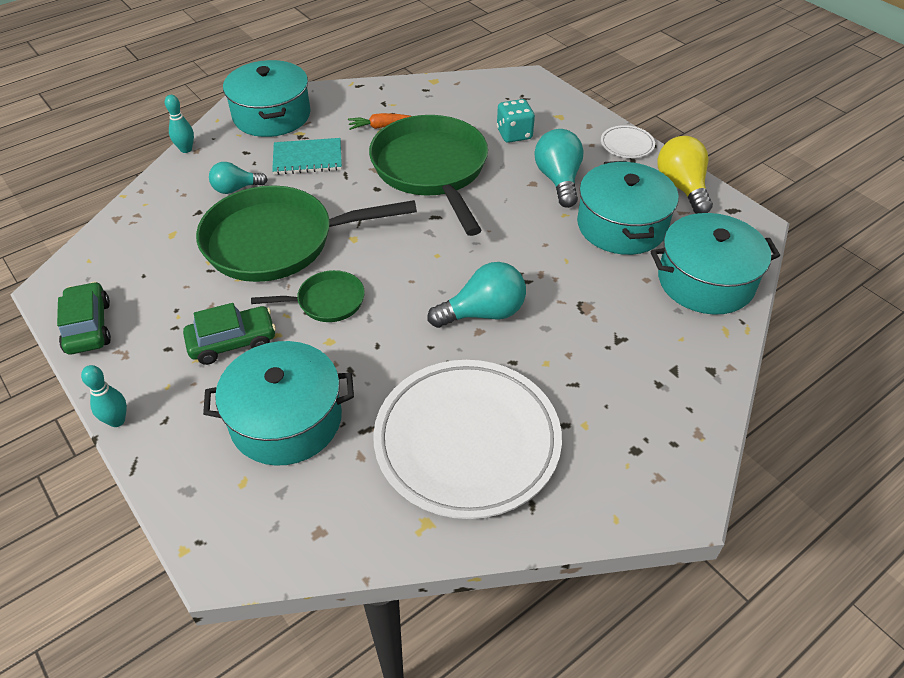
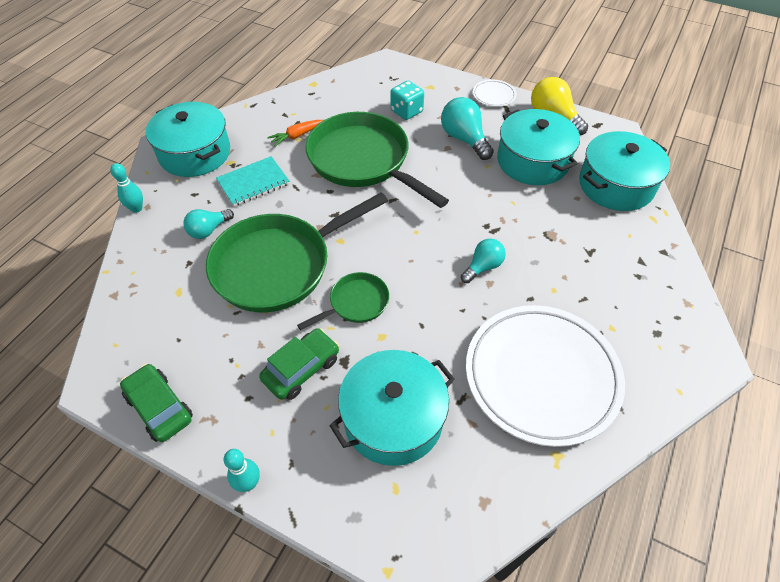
camera: 25 degrees left, 5 degrees up
(483, 313) = (483, 267): turquoise light bulb -> turquoise light bulb, size x0.64

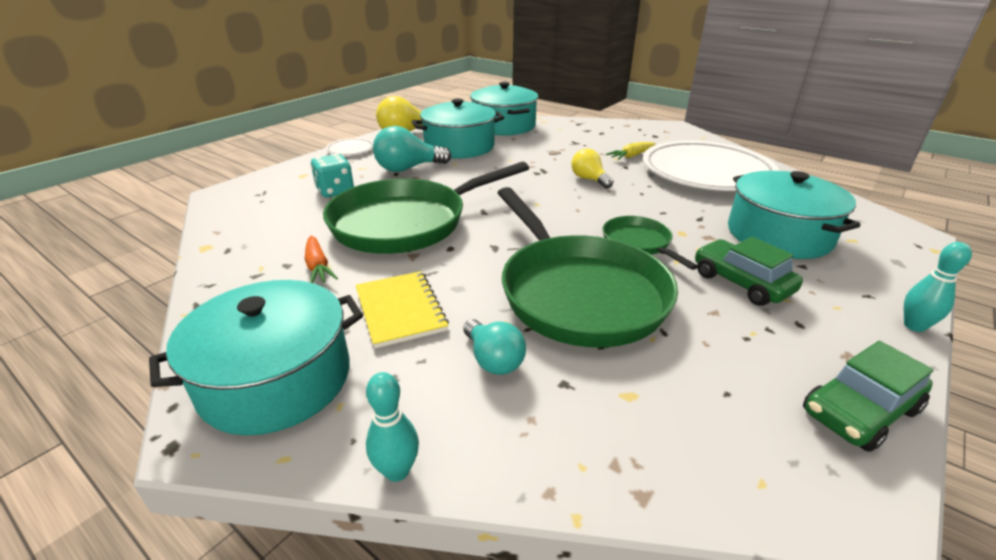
camera: 80 degrees left, 20 degrees down
(253, 182) = (400, 310): turquoise notebook -> yellow notebook
(483, 267) = (589, 179): turquoise light bulb -> yellow light bulb
(566, 304) = (631, 156): none -> yellow carrot

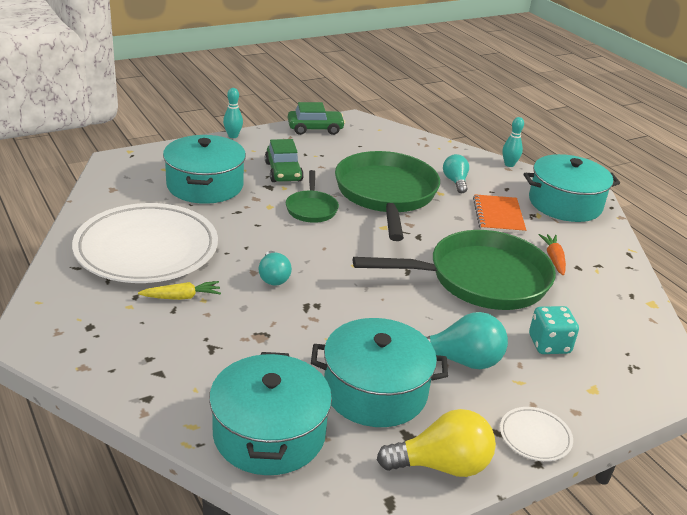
camera: 160 degrees left, 0 degrees up
(400, 310) = (498, 215): yellow notebook -> orange notebook
(589, 179) = (273, 277): yellow light bulb -> turquoise light bulb

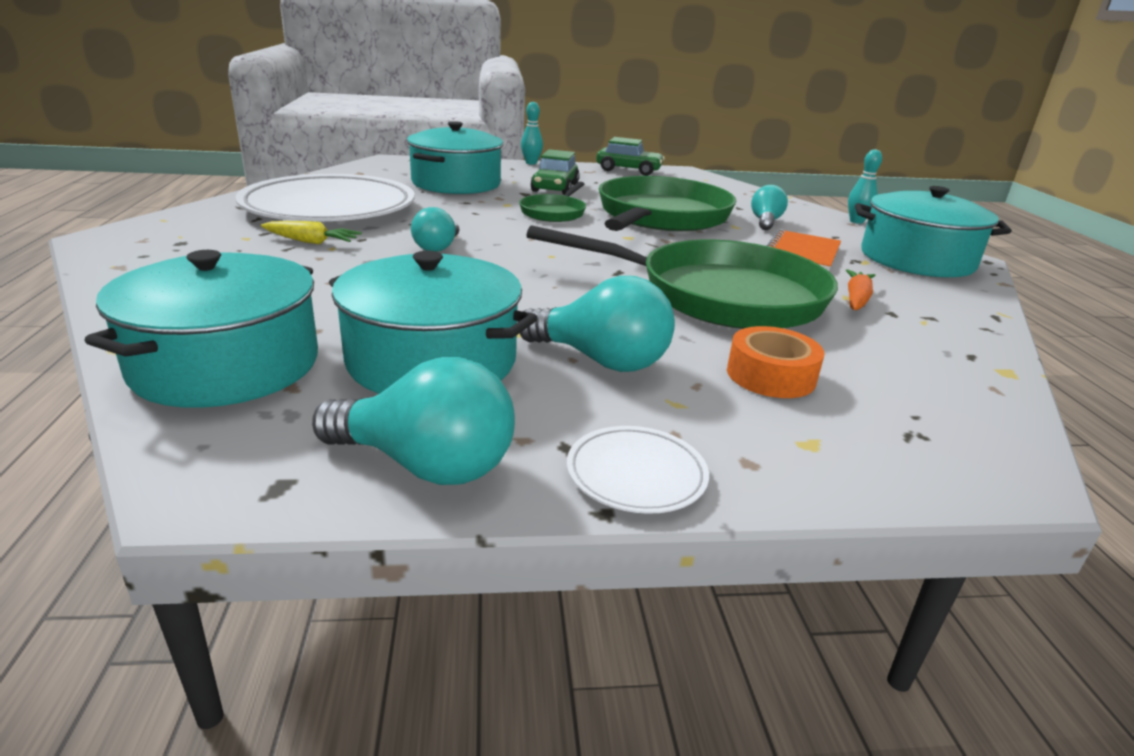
camera: 25 degrees right, 5 degrees down
(442, 465) = (426, 465): yellow light bulb -> turquoise light bulb
(549, 344) = (770, 375): turquoise dice -> orange tape

